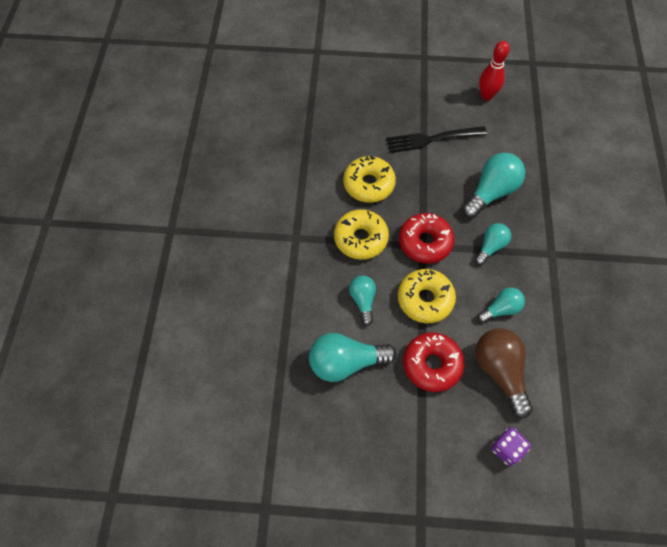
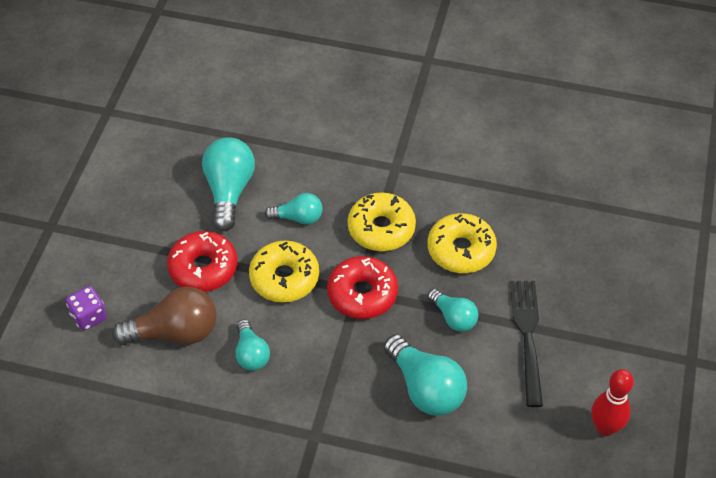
camera: 100 degrees right, 10 degrees down
(491, 247) = (340, 365): turquoise light bulb -> turquoise light bulb (453, 317)

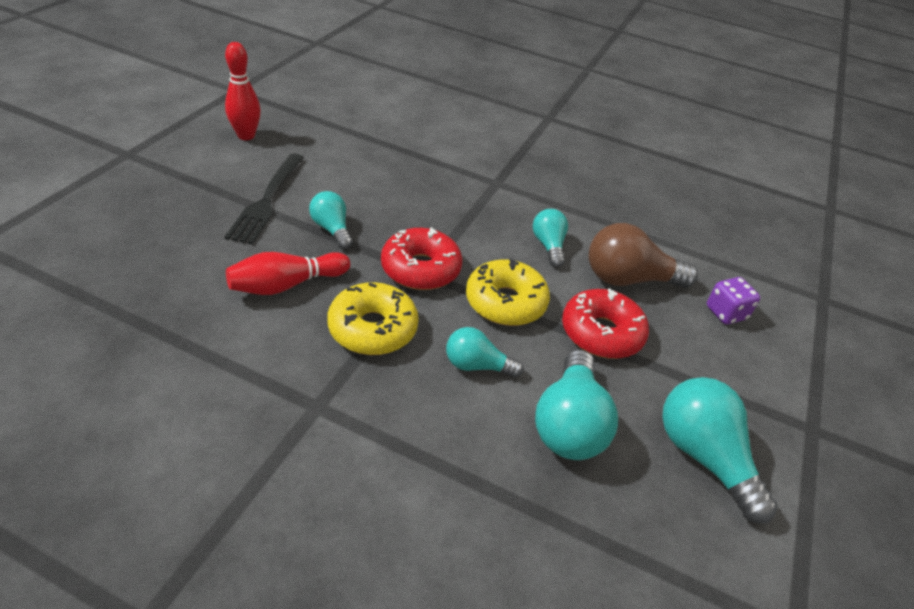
camera: 175 degrees left, 10 degrees down
(425, 388) = (387, 188): turquoise light bulb -> turquoise light bulb (703, 456)
(461, 250) = (286, 285): yellow donut -> red bowling pin

